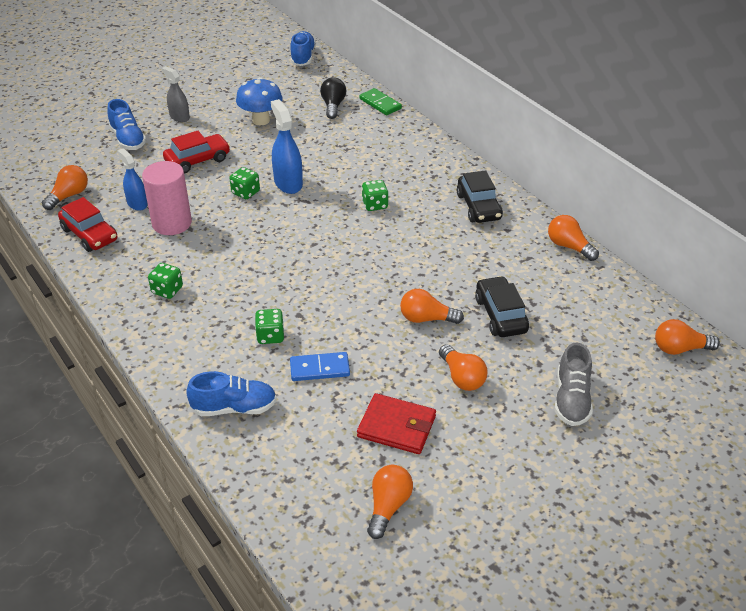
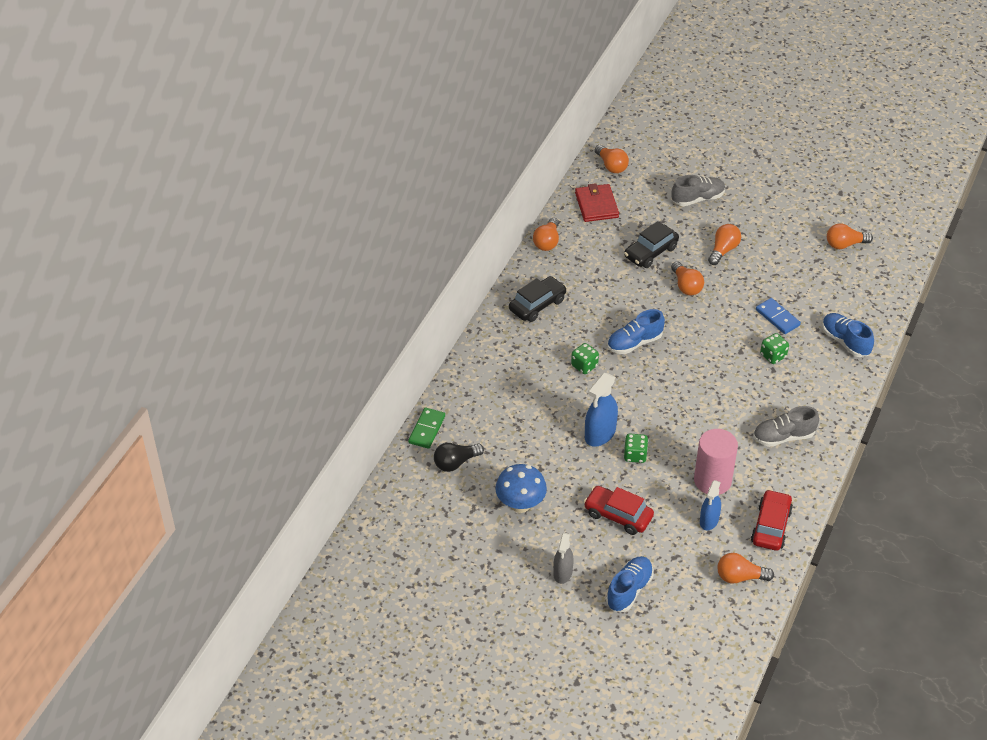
camera: 120 degrees left, 5 degrees up
(167, 290) = (783, 437): green dice -> grey shoe
(303, 57) = (377, 534): blue shoe -> blue shoe (634, 343)
(396, 426) = (788, 263): red wallet -> red wallet (596, 205)

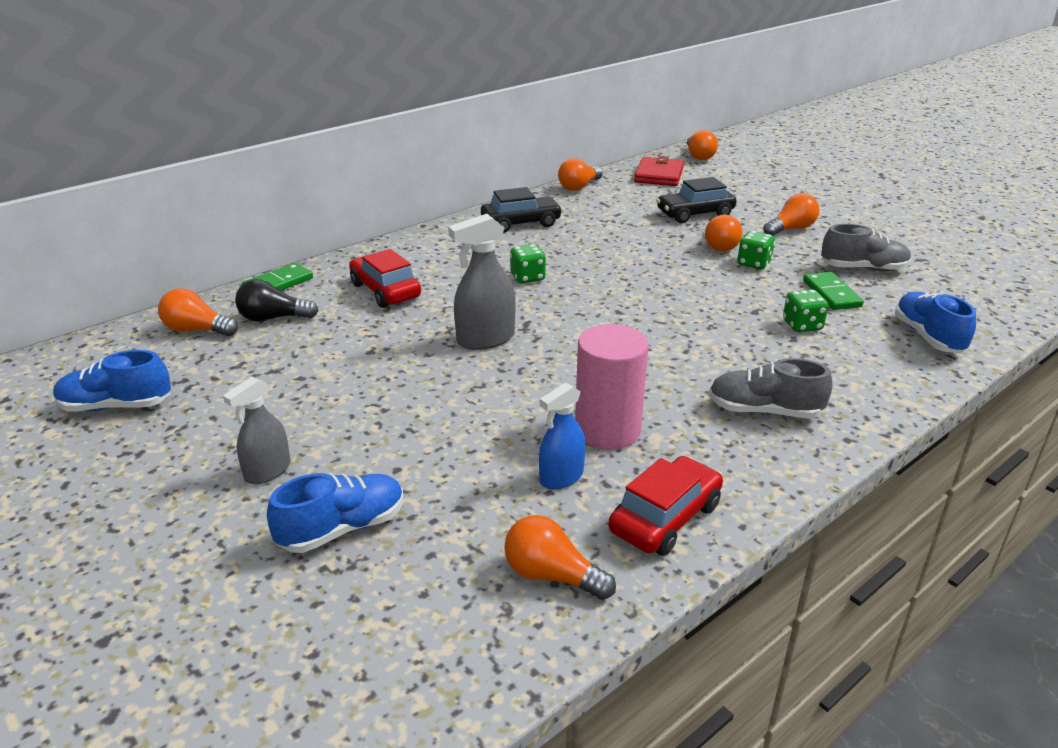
camera: 25 degrees right, 15 degrees down
(520, 505) = (302, 378): blue mushroom -> none
(600, 434) = (485, 339): blue spray bottle -> grey spray bottle
(618, 515) = (423, 428): red car -> red car (385, 291)
(634, 343) = (611, 273): blue shoe -> blue shoe (116, 406)
(635, 455) = (513, 371): green dice -> green dice (754, 263)
(698, 199) = (785, 190): grey shoe -> grey shoe (863, 269)
(777, 317) = (831, 294): blue domino -> green domino
(845, 244) = (969, 255): orange light bulb -> orange light bulb (197, 330)

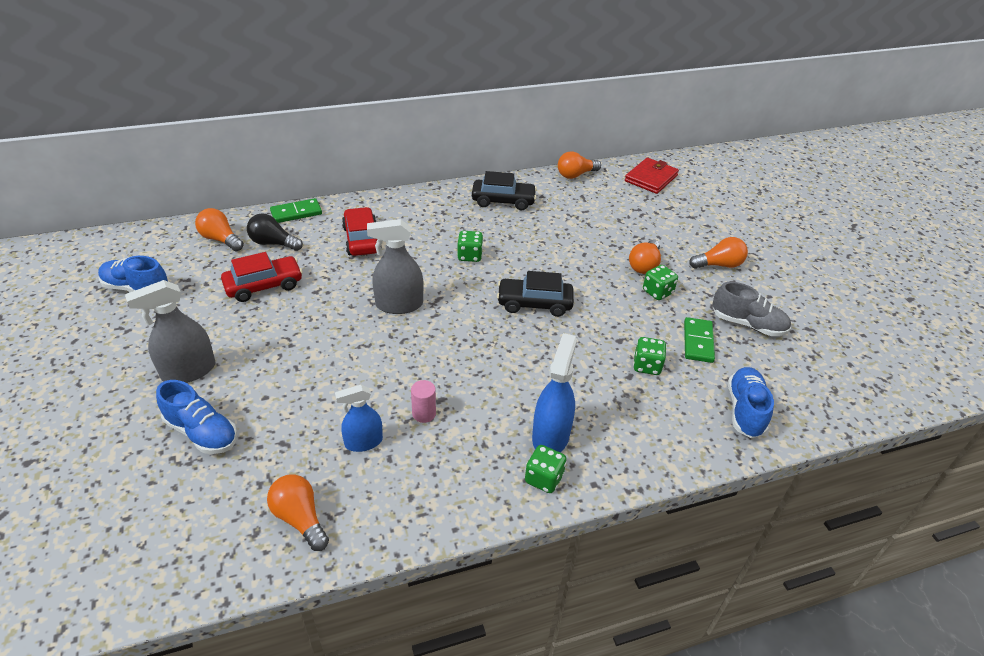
camera: 20 degrees right, 10 degrees up
(267, 471) = (188, 371): grey spray bottle -> grey spray bottle, size x1.50
(342, 529) = (202, 432): blue shoe -> blue shoe turned 45 degrees clockwise
(607, 430) = (424, 413): pink cylinder -> pink cylinder, size x0.47
(665, 518) = (407, 502): red car -> red car (264, 286)
(695, 214) = (649, 227): black car -> black car (534, 304)
(699, 156) = (701, 166): orange light bulb -> none
(764, 411) = (550, 436): grey shoe -> blue spray bottle
(793, 450) = (543, 478): none -> green dice

